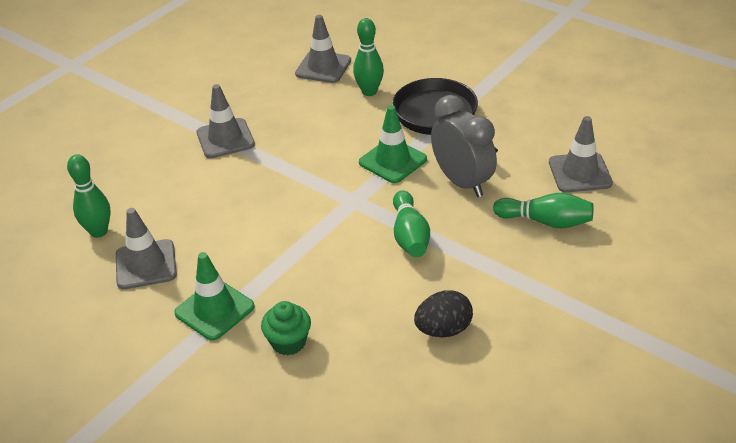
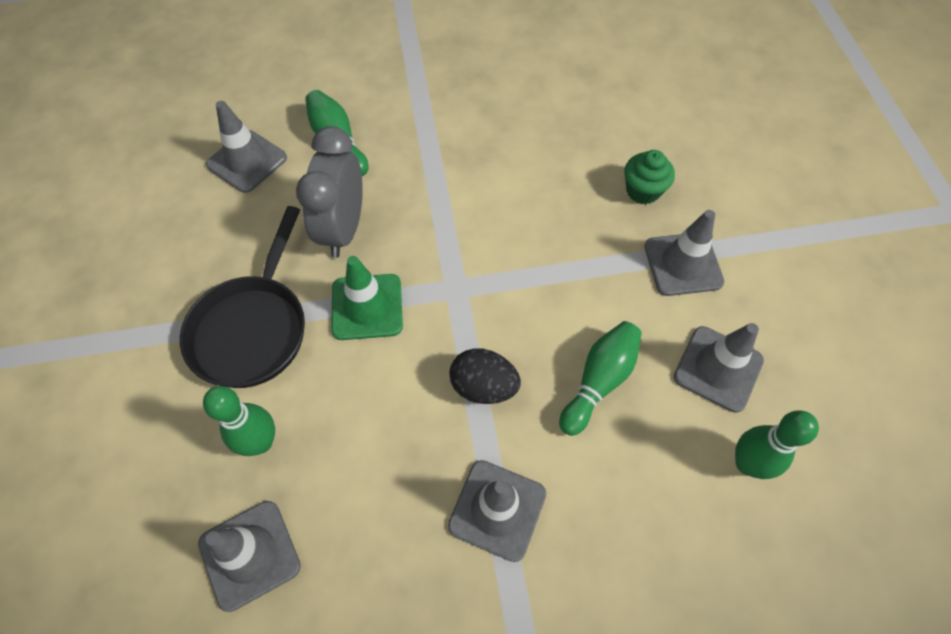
camera: 140 degrees left, 20 degrees up
(214, 310) = (683, 264): green traffic cone -> grey traffic cone
(410, 235) = (452, 211): green bowling pin -> green bowling pin (599, 381)
(443, 329) = (520, 120): black egg -> black egg (483, 386)

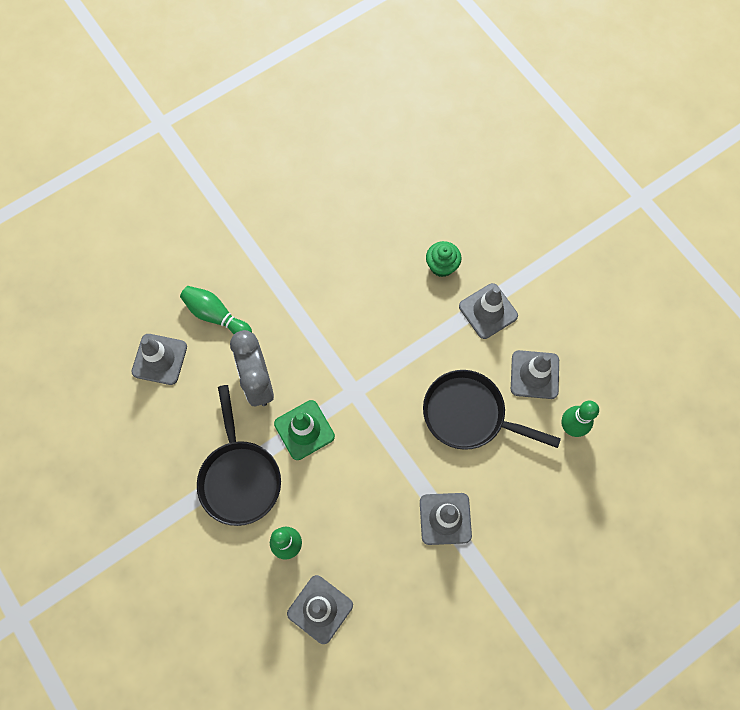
camera: 25 degrees left, 10 degrees up
(483, 386) = (403, 449): black egg -> none
(599, 381) = (469, 414): green bowling pin -> black pan

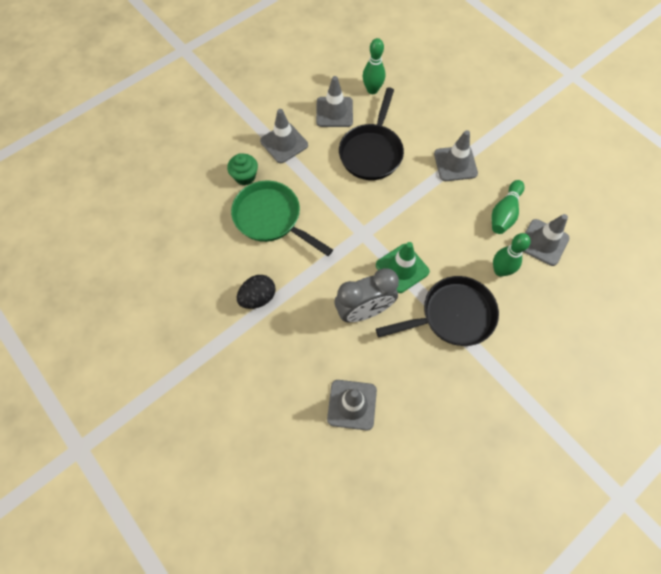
camera: 95 degrees left, 5 degrees down
(216, 315) = (302, 357): green bowling pin -> green bowling pin (504, 213)
(287, 275) = (258, 297): none -> black egg
(383, 292) = (271, 218): none -> green pan

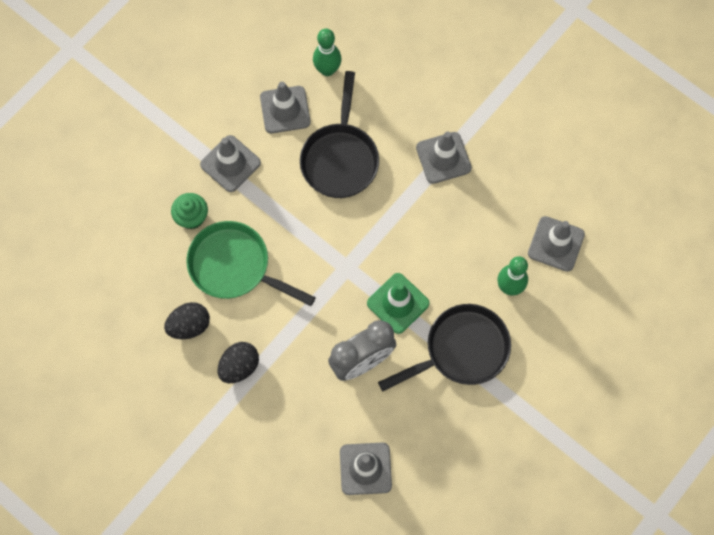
camera: 10 degrees left, 5 degrees up
(223, 258) = (189, 326): none -> black egg
(504, 213) = (508, 214): green bowling pin -> none

